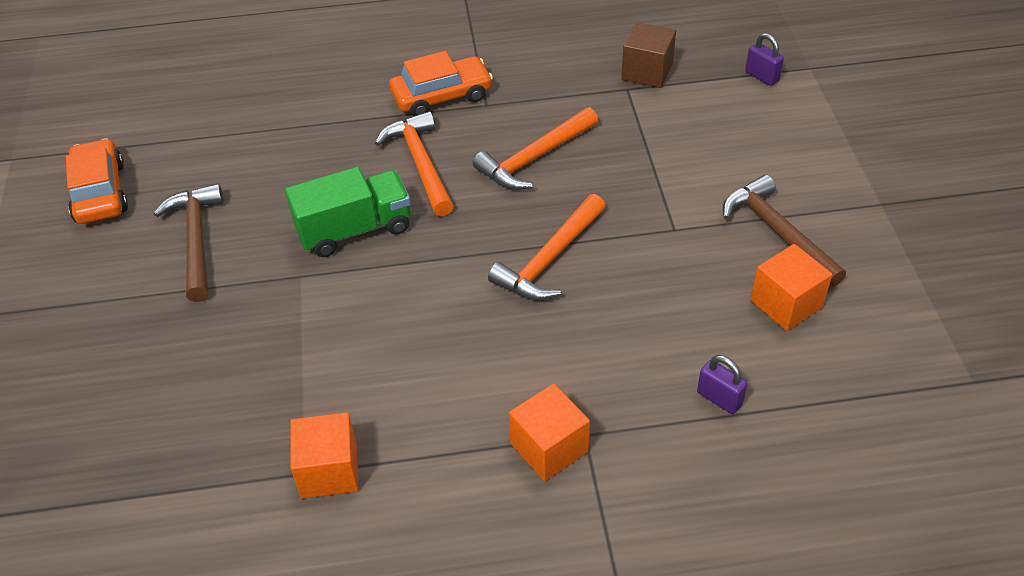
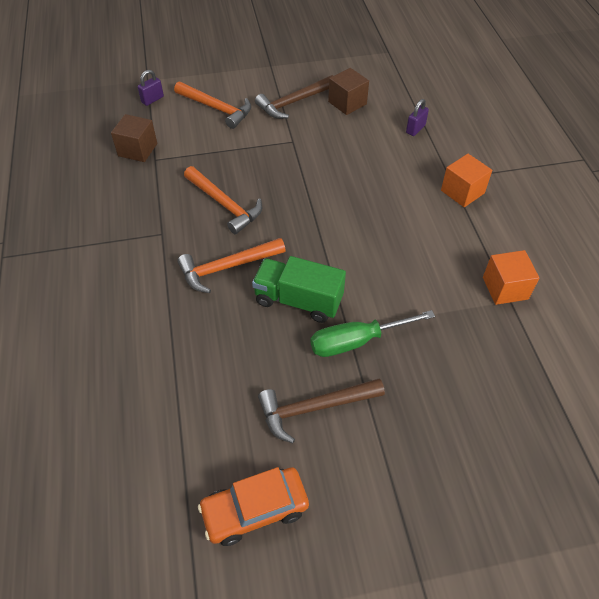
camera: 95 degrees left, 5 degrees up
(277, 283) = (356, 341): none -> green screwdriver
(354, 230) = (298, 300): green truck -> green truck turned 45 degrees counterclockwise
(441, 96) = (147, 261): orange car -> none
(549, 259) = (321, 195): orange hammer -> orange hammer (217, 108)
(786, 304) = (347, 103): orange cube -> brown cube

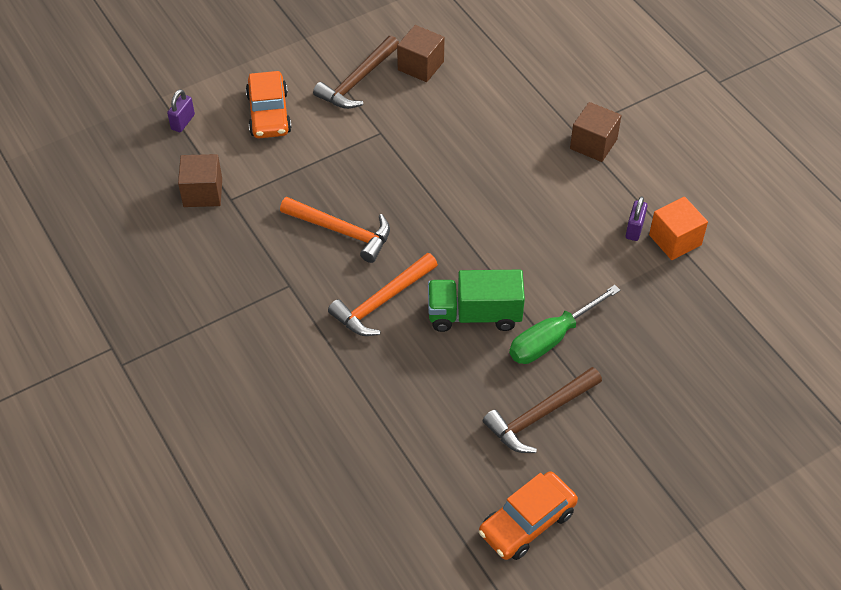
camera: 20 degrees left, 0 degrees up
(217, 108) = (269, 114): orange hammer -> orange car
(415, 129) = (513, 80): purple padlock -> purple padlock (634, 229)
(462, 192) = (593, 144): orange cube -> brown cube

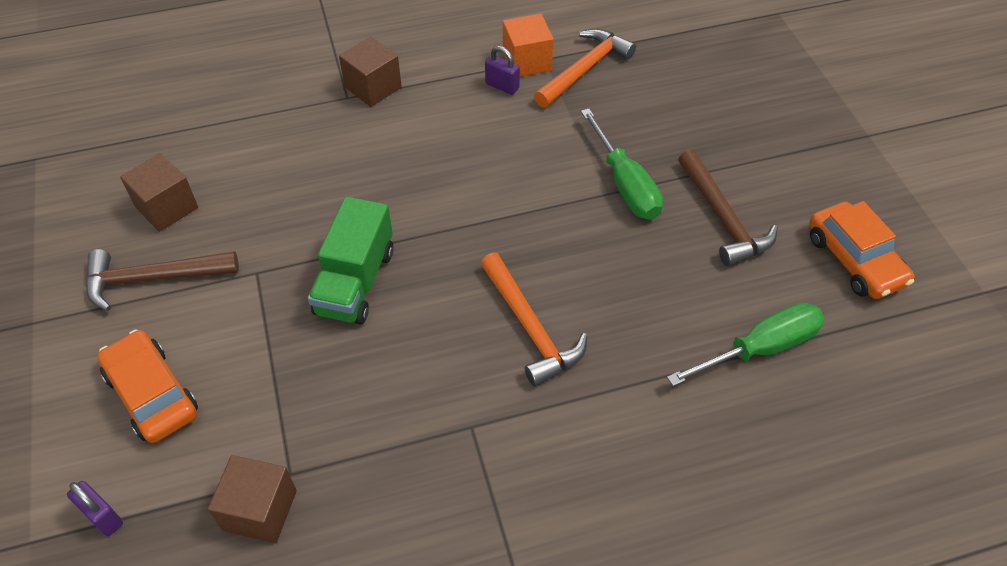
camera: 75 degrees left, 0 degrees up
(269, 114) = (152, 394): orange car -> orange car turned 135 degrees counterclockwise
(342, 232) = (404, 347): orange hammer -> orange hammer (585, 69)
(357, 81) = (153, 278): brown hammer -> brown hammer turned 120 degrees clockwise
(408, 456) = (760, 348): none -> green screwdriver
(474, 314) = (575, 242): green truck -> green truck (355, 282)

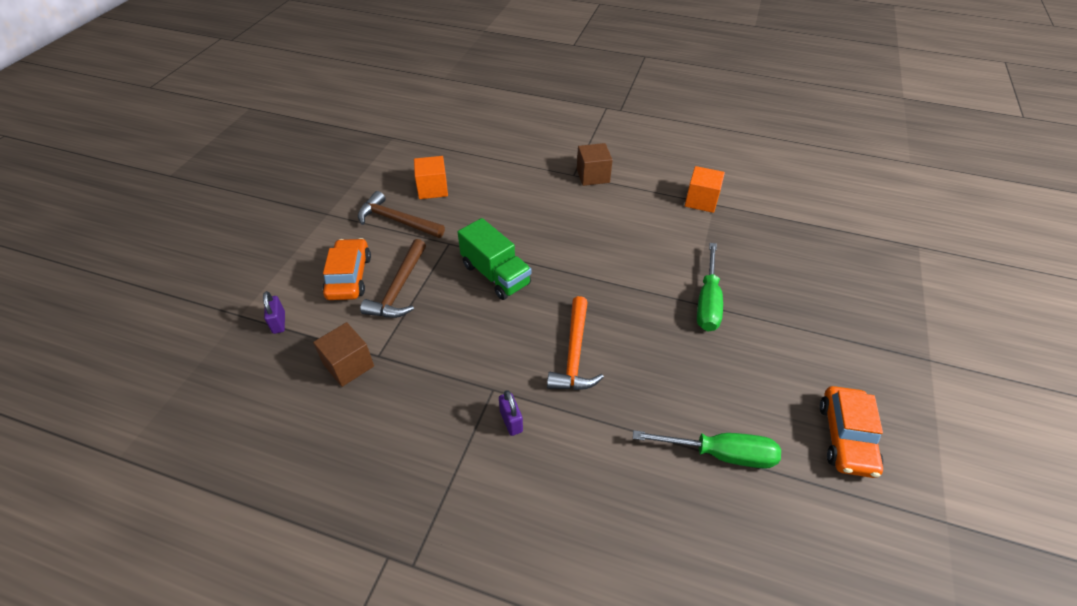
camera: 35 degrees right, 5 degrees down
(166, 207) = (432, 189): brown cube -> orange cube
(355, 282) = (495, 274): green truck -> green truck turned 90 degrees counterclockwise
(502, 86) = (673, 208): purple padlock -> purple padlock (511, 421)
(585, 69) = (737, 221): orange hammer -> none
(722, 218) = (762, 357): brown hammer -> brown hammer (399, 288)

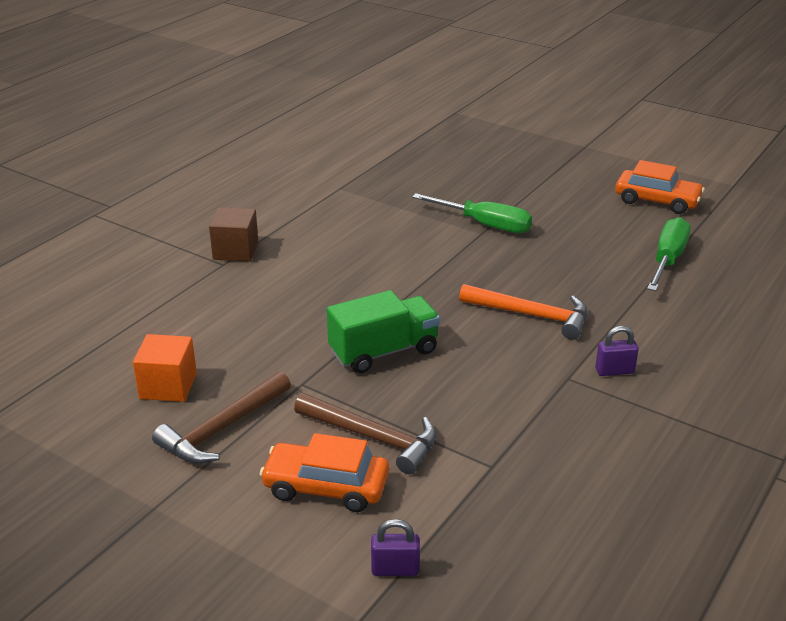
camera: 75 degrees left, 15 degrees down
(348, 365) = (501, 495): brown cube -> none
(701, 201) = (329, 194): orange cube -> none

